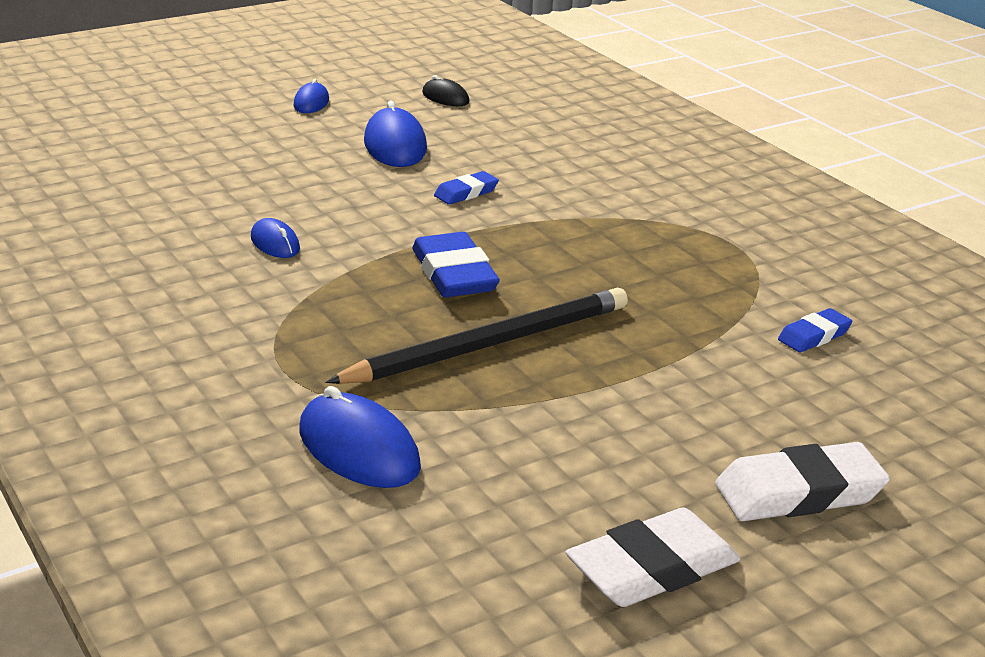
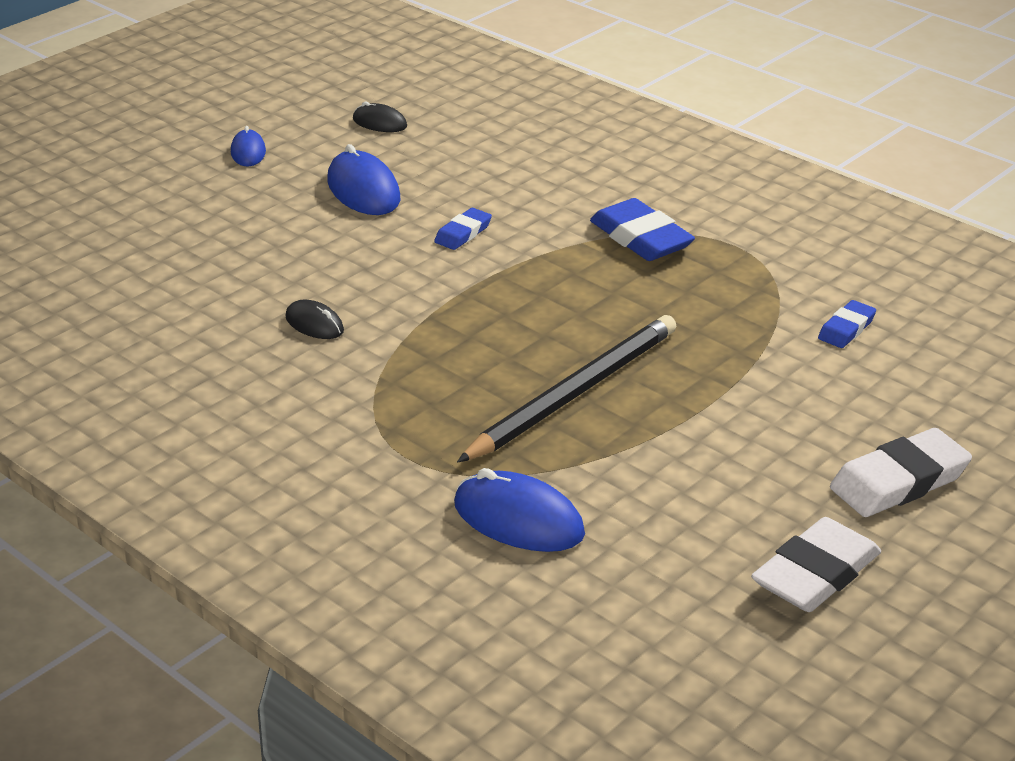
camera: 15 degrees left, 5 degrees up
(275, 243) = (314, 324): blue mouse -> black mouse
(454, 274) = (502, 326): blue eraser -> blue eraser (641, 238)

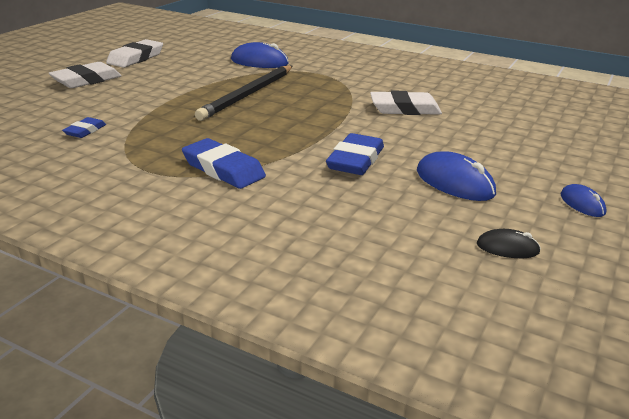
camera: 165 degrees right, 5 degrees down
(314, 324) = (404, 109): black mouse -> white eraser
(463, 233) = (355, 160): blue eraser -> blue eraser, size x1.78

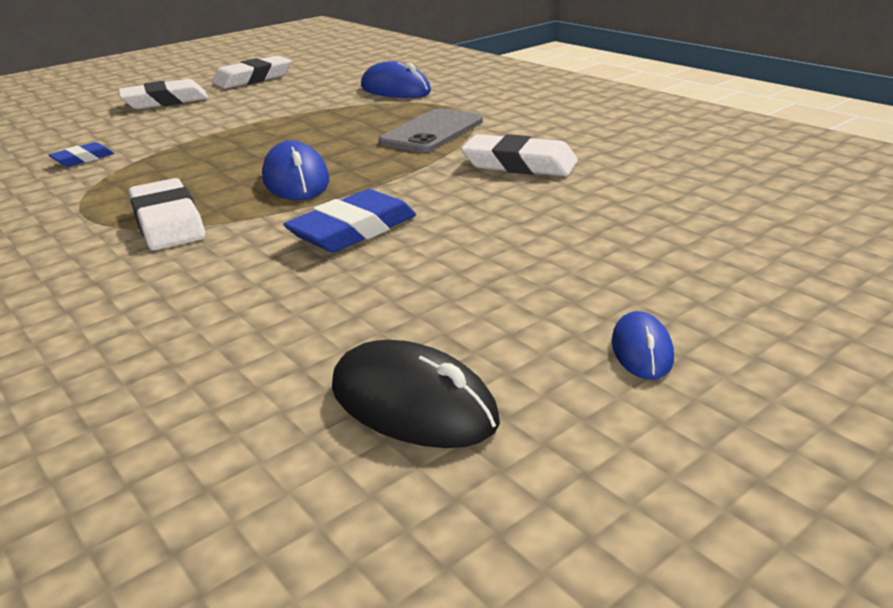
camera: 25 degrees right, 0 degrees up
(223, 169) = (168, 222): blue eraser -> white eraser
(248, 95) = (326, 130): black pencil -> none
(324, 91) = (432, 132): none -> grey phone
(454, 182) = (459, 282): blue mouse -> blue mouse (296, 180)
(507, 248) = (413, 404): black mouse -> black mouse, size x1.74

